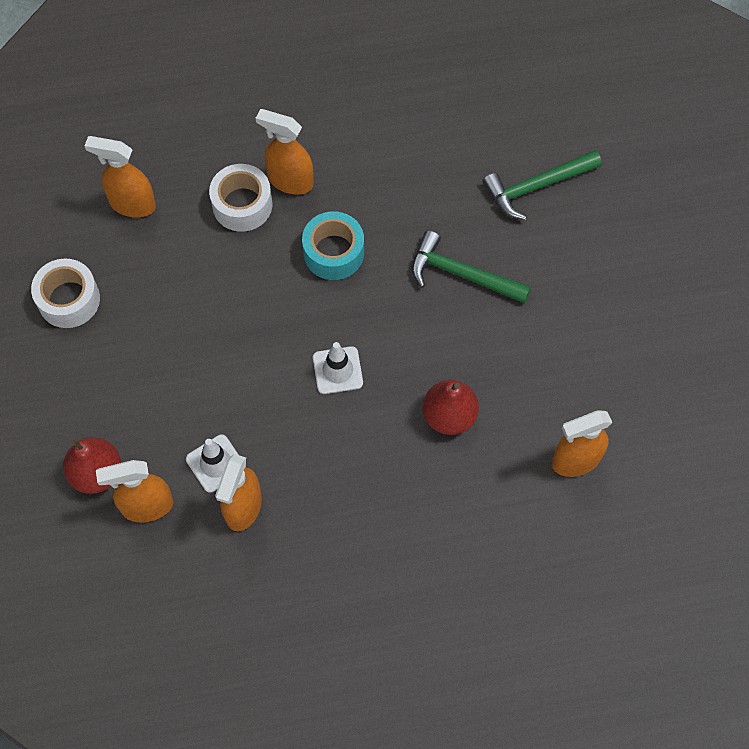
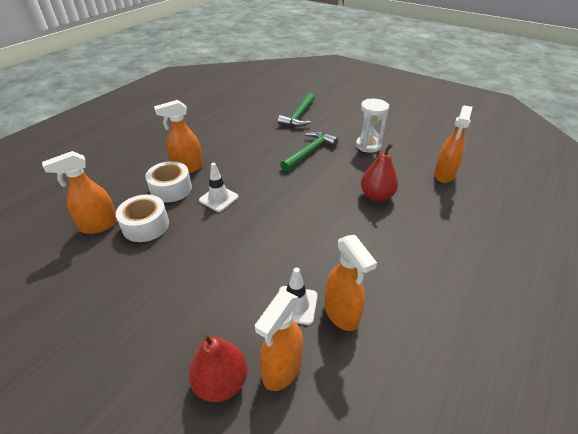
camera: 45 degrees left, 25 degrees down
(69, 299) = (95, 296): white tape -> white tape (146, 225)
(333, 252) = (242, 178): turquoise tape -> none
(337, 370) = (304, 215): white traffic cone -> white traffic cone (218, 198)
(462, 274) = (309, 152): green hammer -> green hammer turned 150 degrees clockwise
(552, 329) = (368, 145): none -> white hourglass

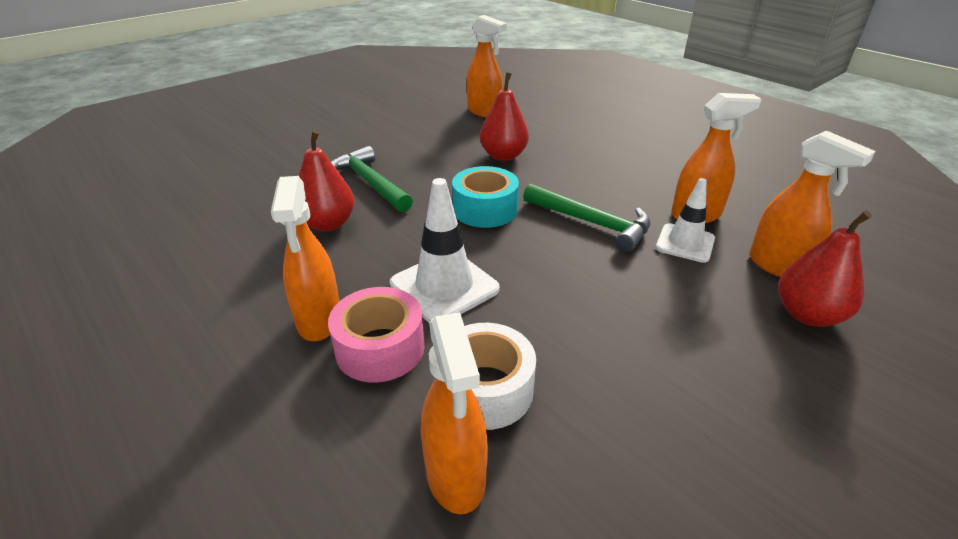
camera: 75 degrees left, 5 degrees down
(171, 189) = (380, 348): white tape -> pink tape
(218, 198) = (444, 286): white traffic cone -> white traffic cone, size x1.50
(262, 150) = (328, 224): none -> red pear
(299, 116) = (252, 174): green hammer -> green hammer (591, 223)
(299, 199) = (485, 209): none -> turquoise tape
(368, 145) = (390, 139): white hourglass -> none

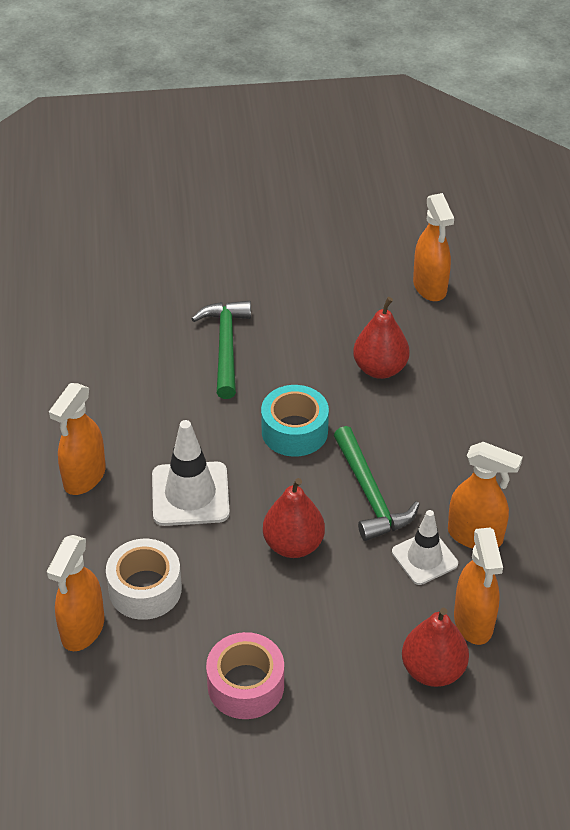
camera: 35 degrees right, 10 degrees up
(328, 224) = (155, 382): red pear -> red pear (293, 544)
(380, 348) = (106, 522): pink tape -> pink tape (246, 685)

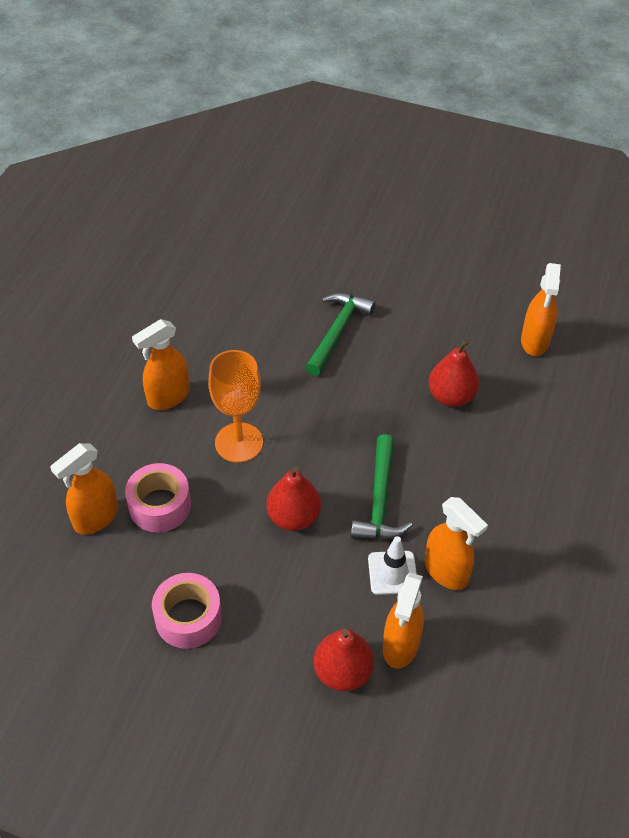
camera: 25 degrees right, 5 degrees up
(145, 589) = (160, 505): white tape -> pink tape
(190, 494) = (239, 442): white traffic cone -> orange goblet
(294, 431) = (350, 422): turquoise tape -> none

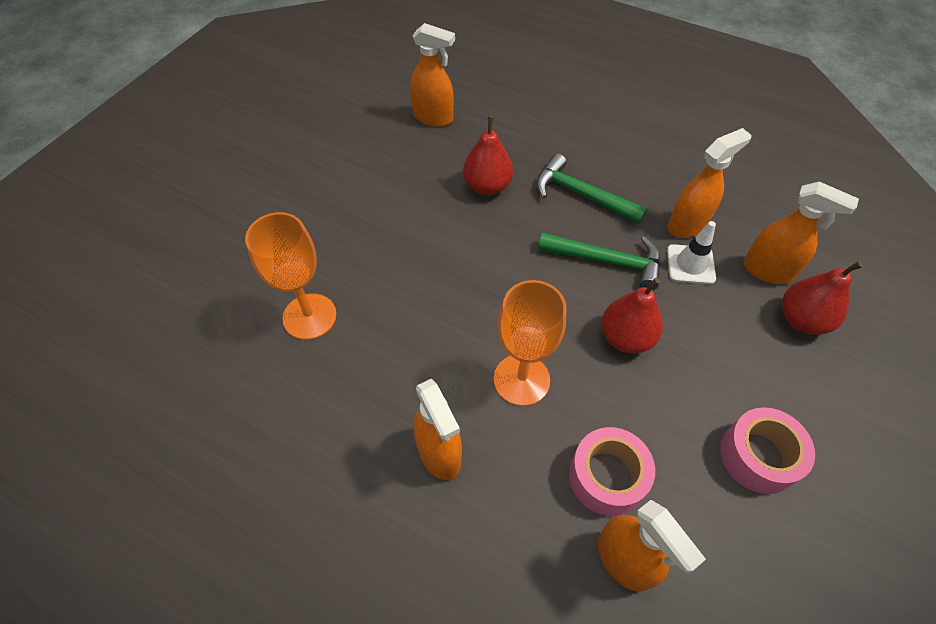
camera: 80 degrees left, 5 degrees up
(275, 298) = (309, 316): none -> orange goblet
(337, 332) = (379, 264): green hammer -> green hammer (582, 195)

